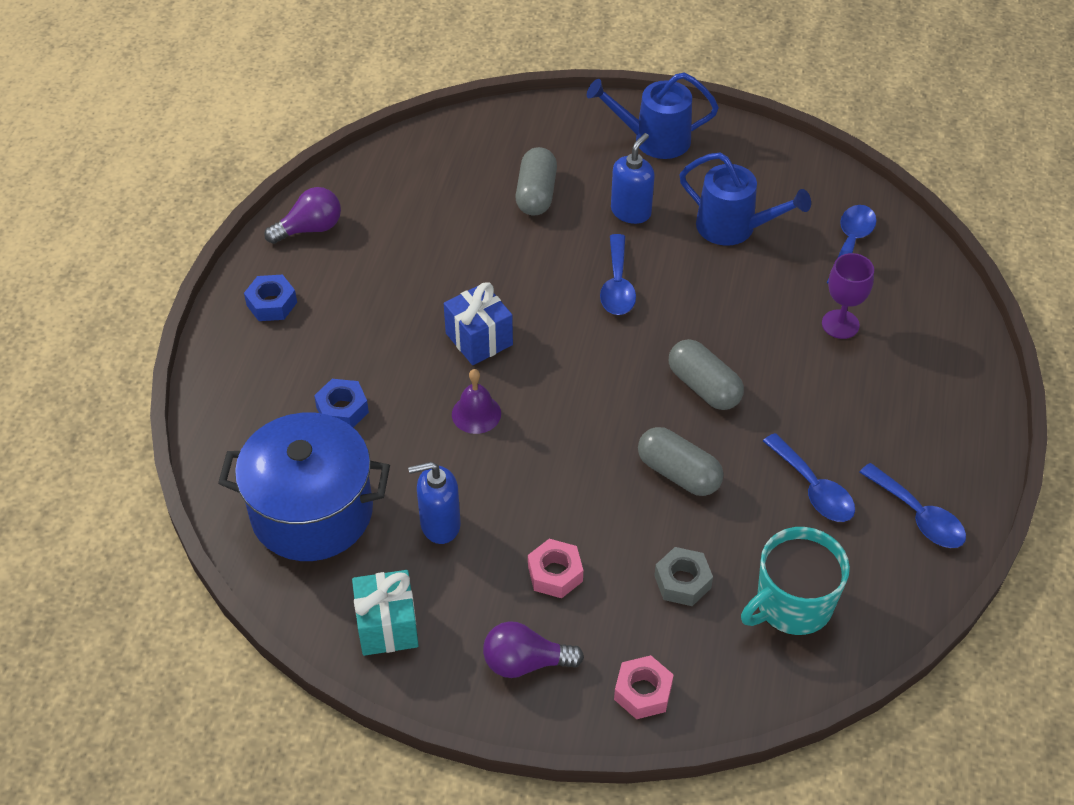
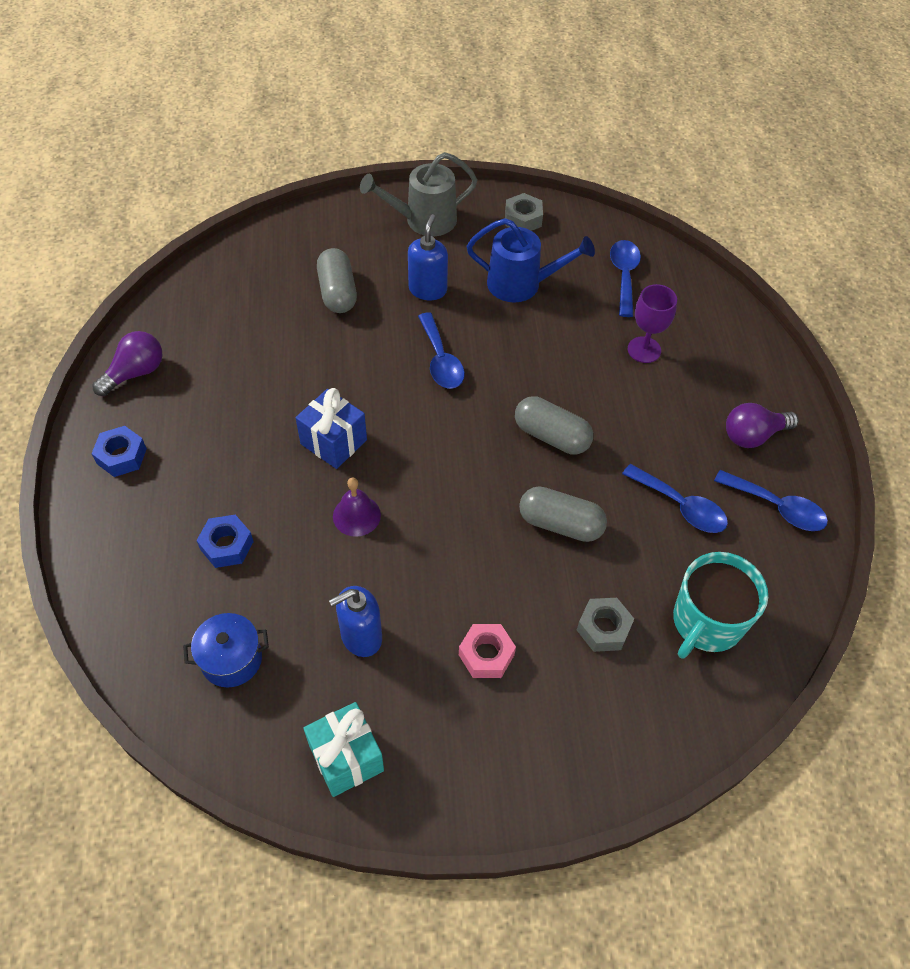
camera: 20 degrees left, 5 degrees up
(312, 512) = (231, 659): blue pot -> blue pot, size x0.50
(525, 662) = (491, 754): purple light bulb -> purple light bulb (753, 435)
(643, 692) = (610, 750): pink nut -> none
(653, 140) = (423, 220): blue watering can -> grey watering can
(762, 160) = (523, 219): none -> grey nut

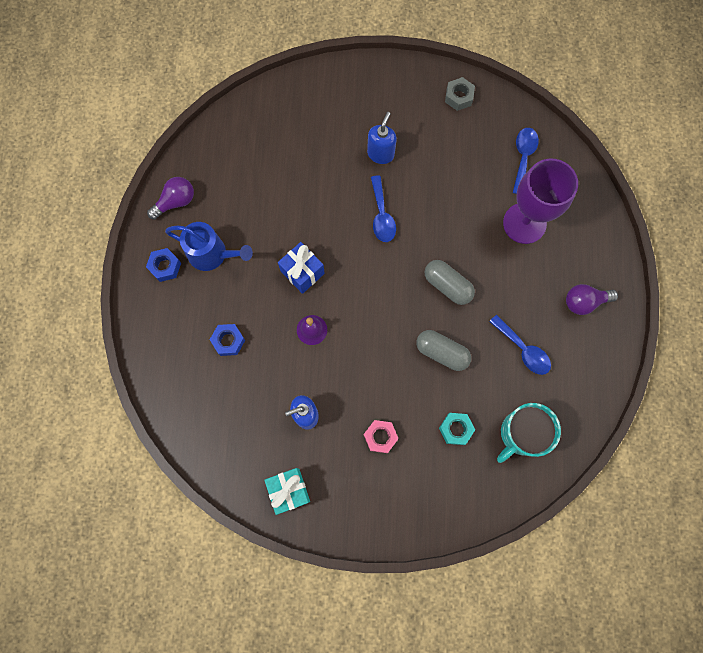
camera: 10 degrees right, 20 degrees up
(231, 659) = (226, 419): blue pot -> none
(338, 292) = (317, 149): grey capsule -> none
(423, 220) = (385, 91): grey watering can -> none
(522, 284) = (448, 156): blue watering can -> blue watering can (212, 254)
(603, 628) = (455, 429): grey nut -> turquoise nut
(644, 350) = (524, 223): purple goblet -> purple goblet, size x1.84
(777, 507) = (587, 358): blue spoon -> none

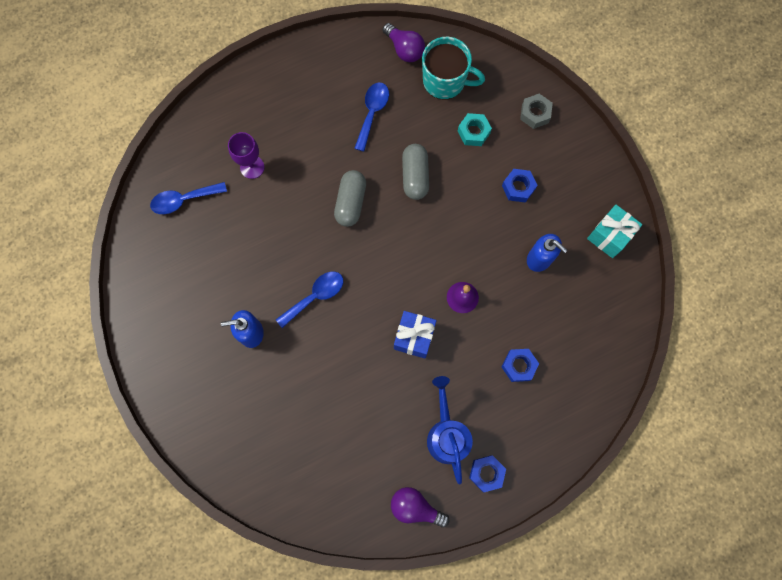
camera: 120 degrees left, 0 degrees up
(380, 437) = (518, 187): pink nut -> blue nut
(458, 97) = (147, 291): grey nut -> grey nut (535, 114)
(524, 223) = (252, 167): purple goblet -> purple goblet, size x0.54
(584, 302) = (300, 85): purple light bulb -> purple light bulb (404, 49)

